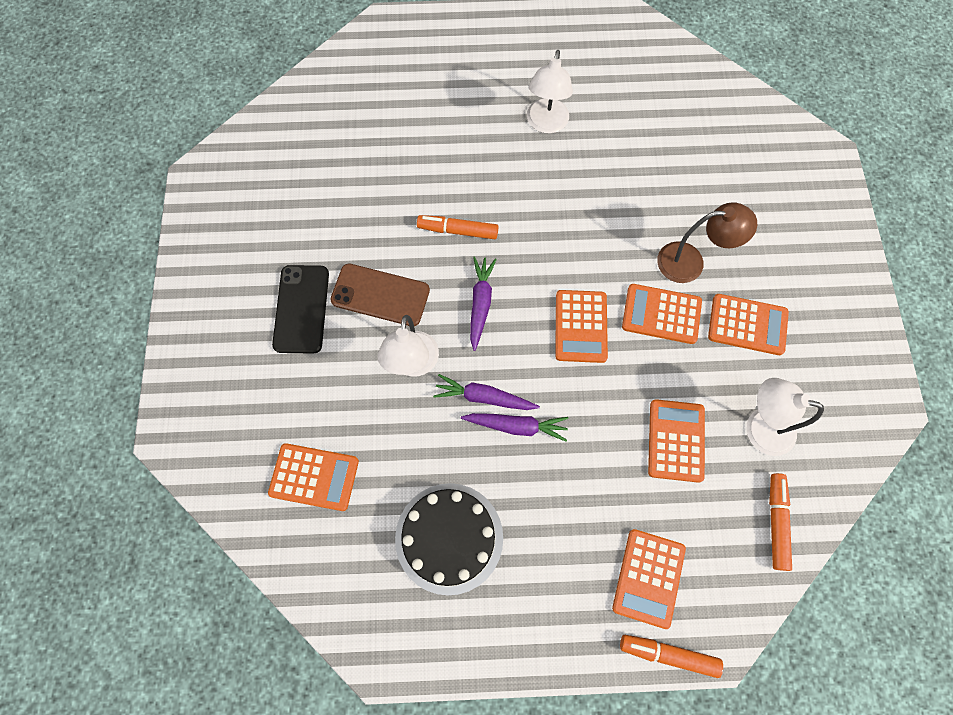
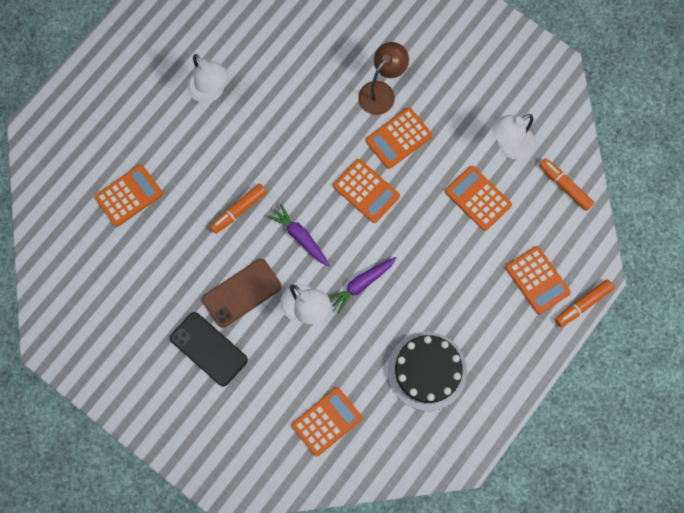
camera: 50 degrees left, 5 degrees up
(517, 426) = (395, 279): purple carrot -> none
(747, 325) = (446, 96): orange calculator -> orange calculator (129, 195)

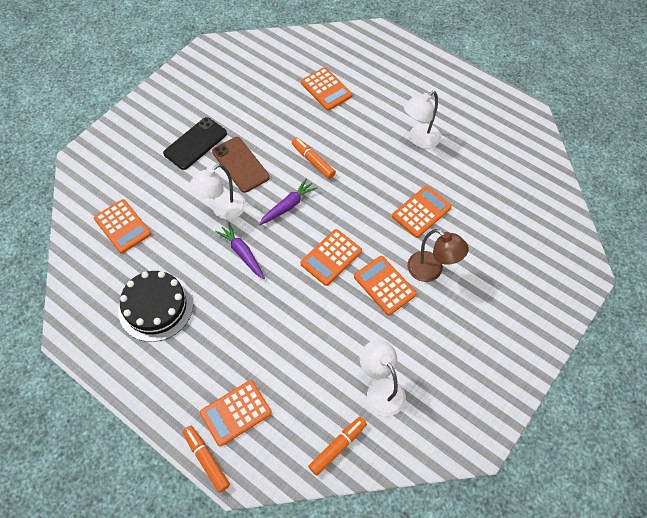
camera: 90 degrees right, 15 degrees down
(478, 198) = (324, 357): orange calculator -> orange calculator (421, 212)

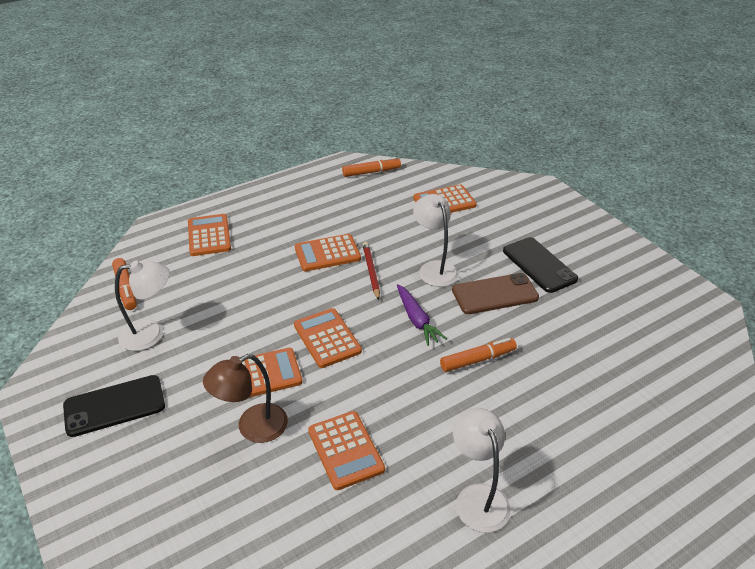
camera: 110 degrees right, 20 degrees down
(156, 307) = (344, 209): black cake -> none
(206, 460) = (184, 213): orange marker -> orange marker (371, 172)
(242, 253) = (371, 271): purple carrot -> red pencil
(326, 89) = (611, 409): orange calculator -> orange calculator (327, 253)
(459, 372) = (114, 406): none -> black phone

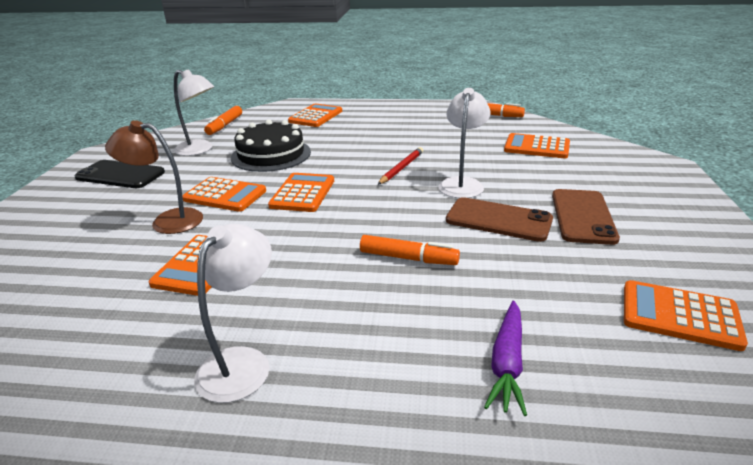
camera: 40 degrees right, 10 degrees down
(235, 307) = (271, 154): none -> black cake
(327, 253) = (383, 148): orange calculator -> orange calculator (679, 315)
(417, 320) = (393, 209): purple carrot -> purple carrot (507, 363)
(539, 265) = (582, 216): black phone -> brown phone

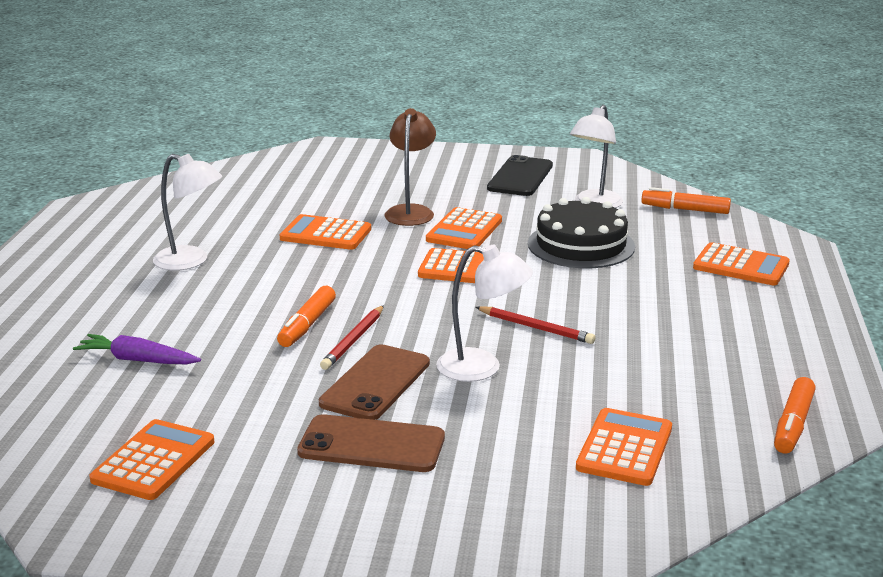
camera: 90 degrees right, 5 degrees down
(433, 233) = (353, 340): none -> red pencil

